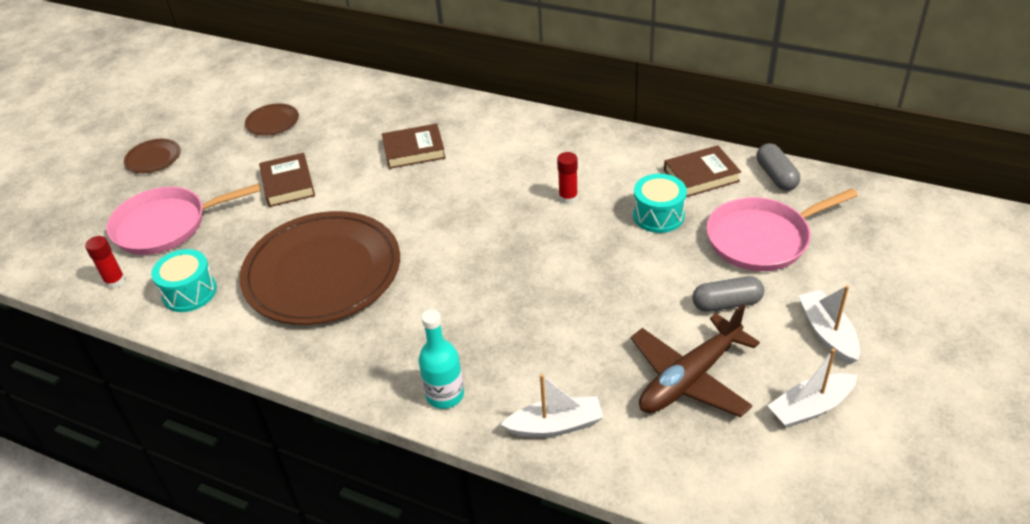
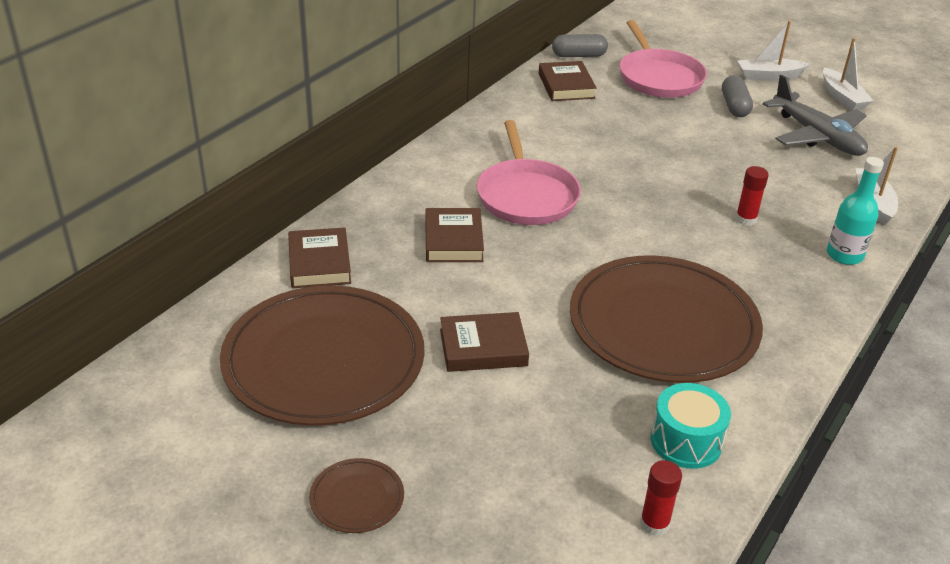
camera: 85 degrees left, 5 degrees down
(166, 225) = (539, 472): pink pan -> pink pan (526, 195)
(272, 122) = (324, 360): brown plate -> brown plate, size x2.45
(373, 98) = (319, 263): none -> brown book
(568, 198) = (577, 154): red glue stick -> red glue stick (746, 219)
(658, 215) = (617, 115): turquoise drum -> none
(689, 378) = (817, 136): brown plane -> grey plane

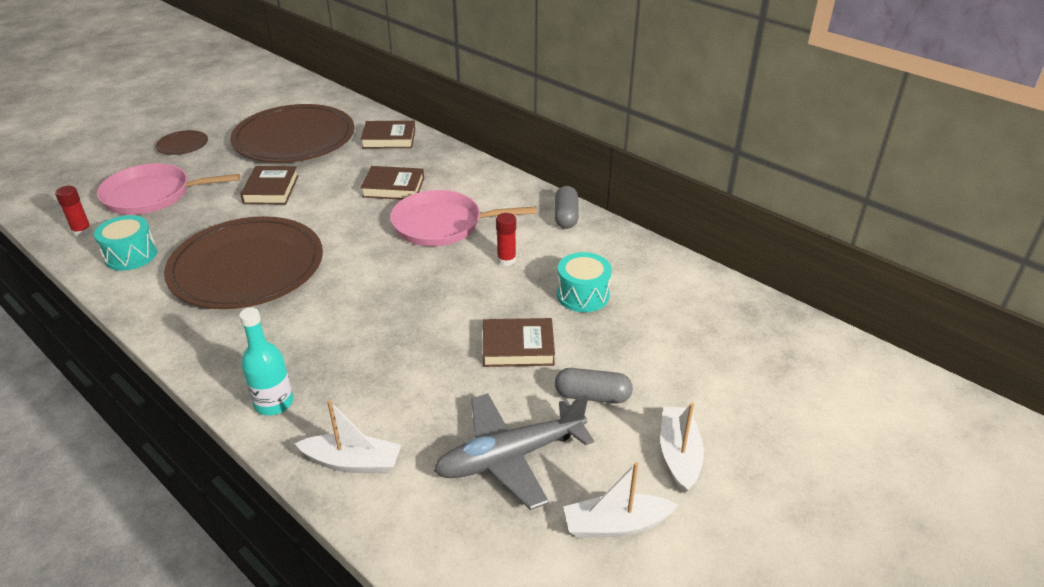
camera: 100 degrees right, 0 degrees up
(566, 86) = (641, 271): brown book -> brown book (518, 347)
(579, 55) = (716, 290): grey capsule -> grey capsule (566, 216)
(613, 112) = (583, 295): none -> turquoise drum
(658, 77) = (666, 344): pink pan -> pink pan (152, 195)
(746, 219) = (361, 346): red glue stick -> red glue stick (506, 260)

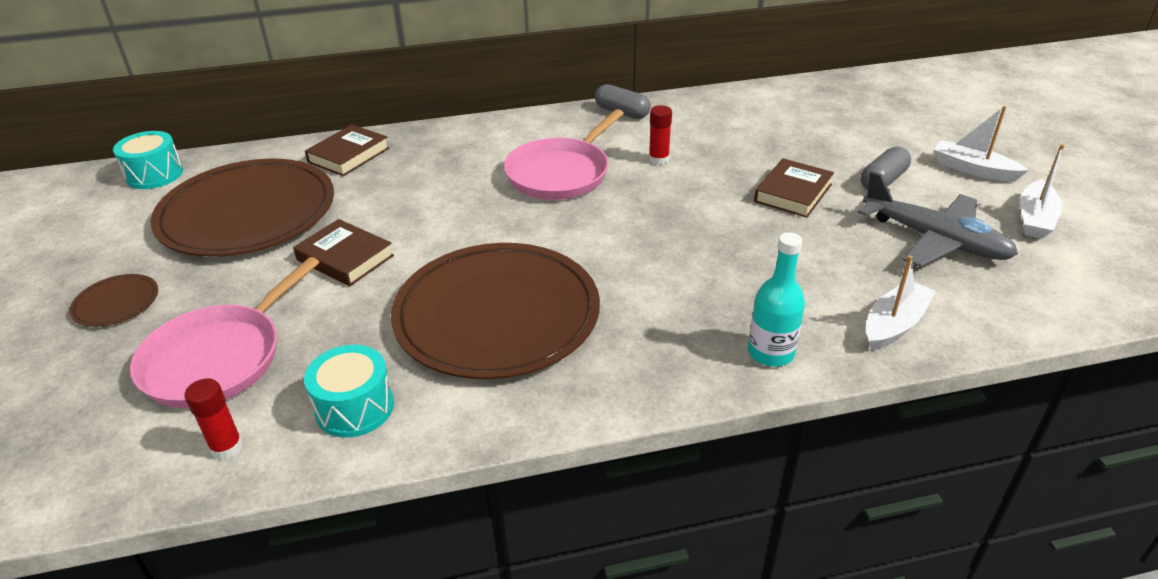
camera: 55 degrees left, 0 degrees up
(393, 187) = (454, 180): brown book -> none
(510, 457) = (934, 240): grey plane -> grey plane turned 60 degrees counterclockwise
(583, 295) = (747, 142): turquoise drum -> turquoise drum (155, 174)

